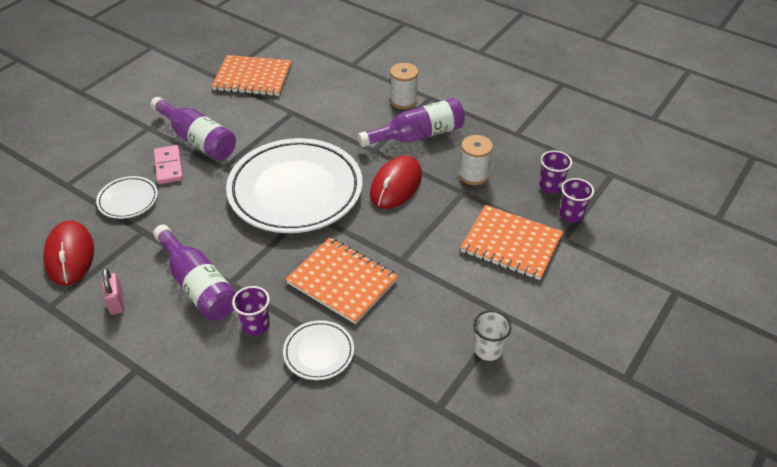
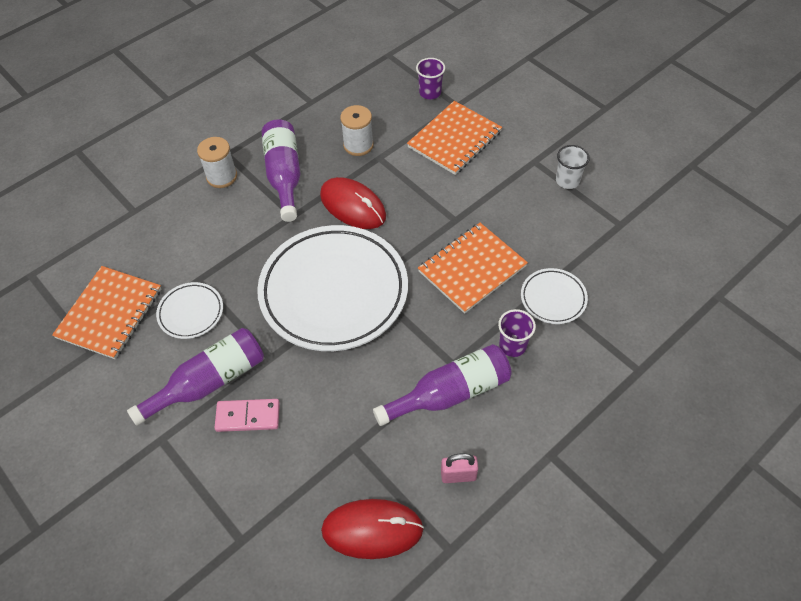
camera: 75 degrees left, 10 degrees up
(128, 200) = (295, 463): white plate -> white plate (191, 312)
(550, 186) = (391, 96): purple cup -> none

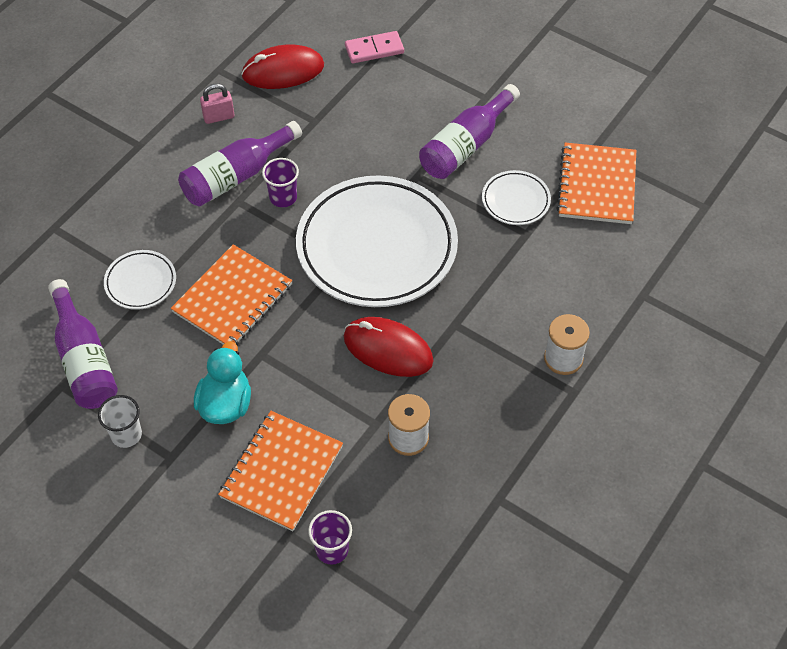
camera: 165 degrees right, 0 degrees up
(248, 417) = (417, 126): pink domino -> pink domino (374, 49)
(284, 176) = (486, 374): purple bottle -> purple bottle (84, 359)
(489, 188) = (225, 404): none -> turquoise duck
(512, 345) = (180, 228): purple cup -> purple cup (283, 197)

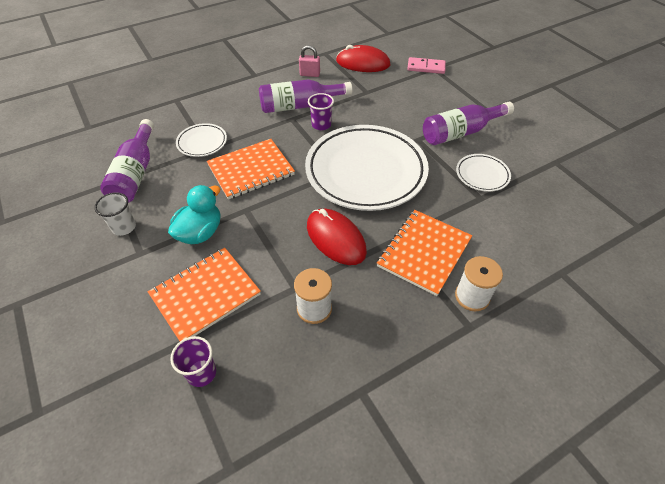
camera: 25 degrees right, 5 degrees down
(597, 185) = (550, 184): orange notebook -> orange notebook (424, 252)

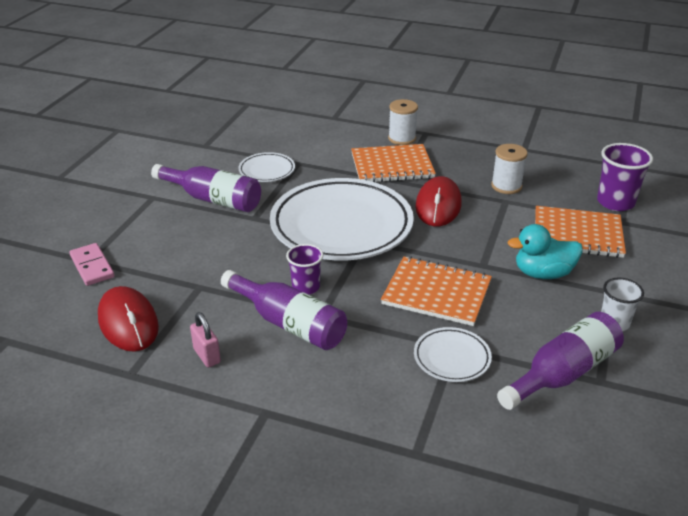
camera: 130 degrees left, 15 degrees down
(201, 373) = (615, 202): purple cup -> purple cup, size x1.54

